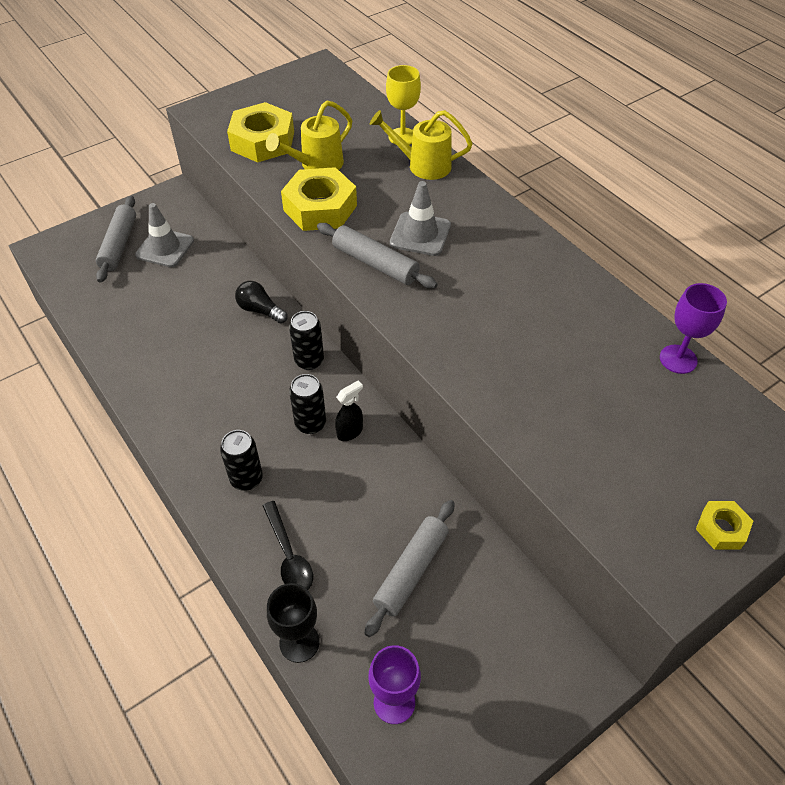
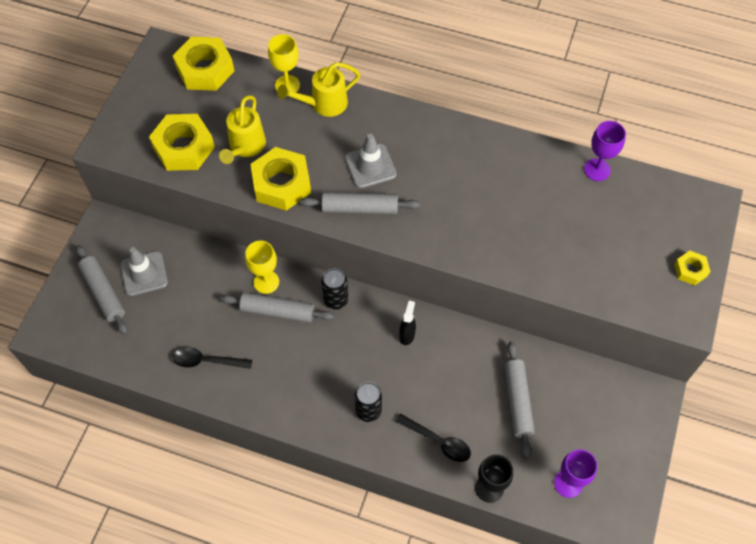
camera: 35 degrees left, 10 degrees up
(145, 345) = (207, 361): none -> black spoon
(246, 340) = (277, 311): none -> grey rolling pin
(260, 310) = (266, 282): black light bulb -> yellow goblet
(310, 423) = (376, 345): black can -> none
(340, 95) = (205, 69): none -> yellow nut

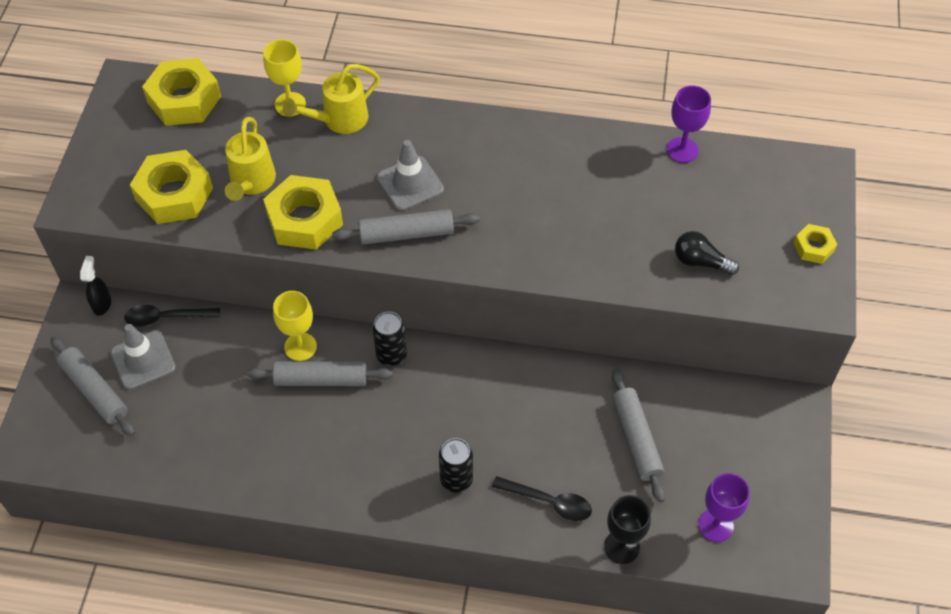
camera: 10 degrees left, 5 degrees down
(207, 361) = (242, 452): black spoon -> black spoon (166, 318)
(407, 335) = (487, 382): black spray bottle -> black spray bottle (102, 304)
(593, 268) = (700, 262): none -> black light bulb

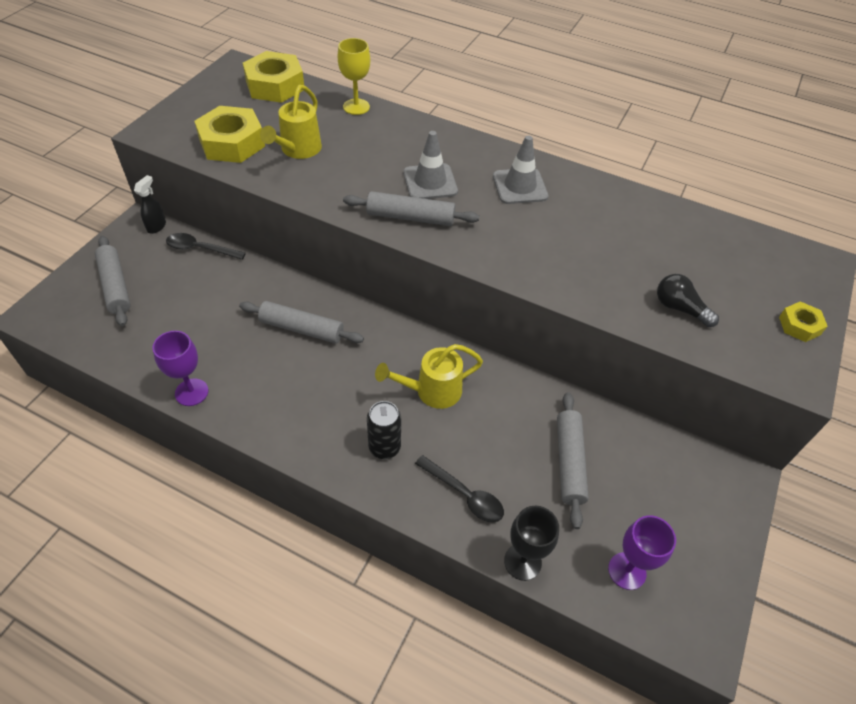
camera: 15 degrees right, 5 degrees down
(143, 360) = (165, 274): grey traffic cone -> grey traffic cone (520, 186)
(300, 347) = (296, 299): yellow goblet -> none
(304, 219) = (328, 185): yellow nut -> none
(339, 120) = (390, 126): yellow watering can -> yellow watering can (432, 391)
(391, 355) = (370, 326): black can -> none
(682, 150) = (686, 216): purple goblet -> purple goblet (191, 392)

